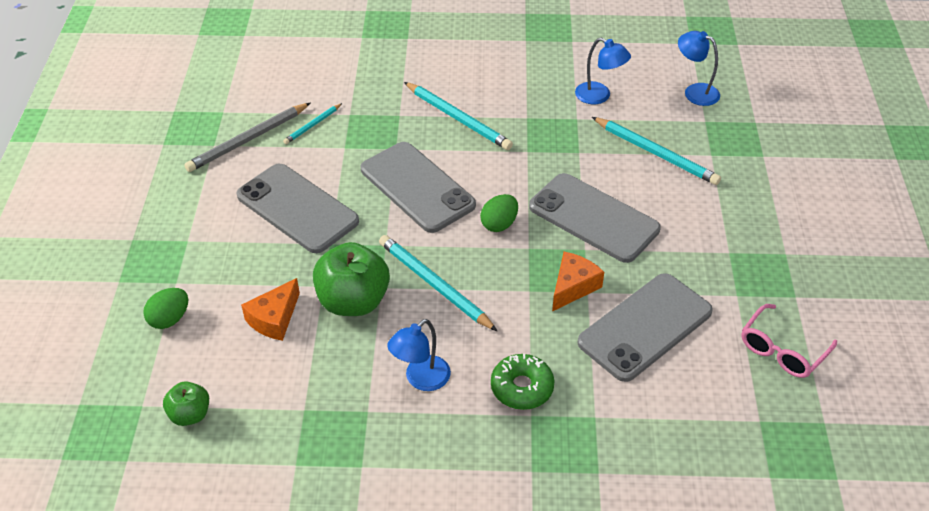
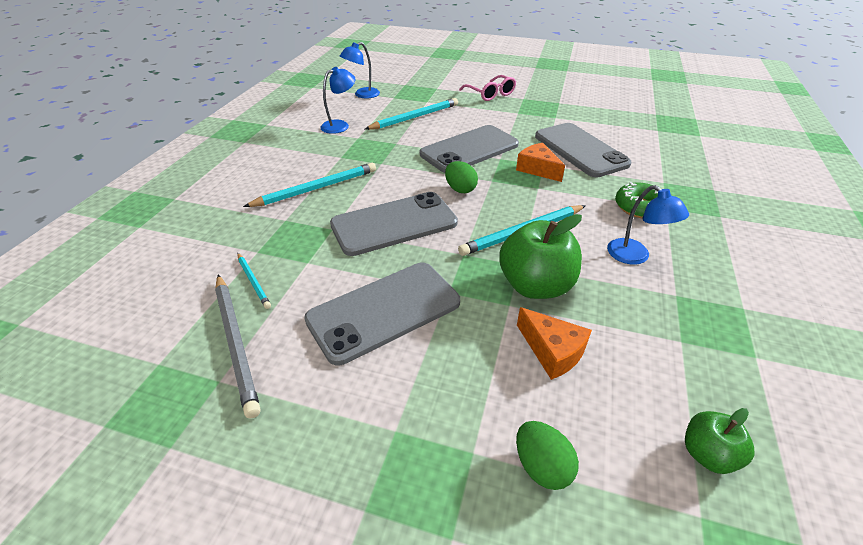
camera: 75 degrees left, 5 degrees down
(782, 350) = (601, 114): pink glasses -> pink glasses (490, 94)

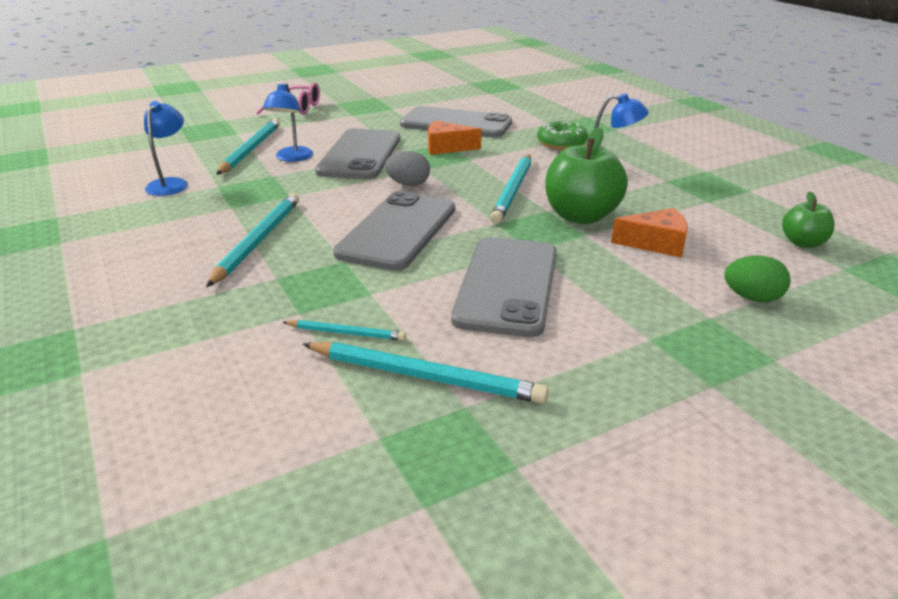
camera: 45 degrees left, 10 degrees down
(236, 342) = (425, 376): grey pencil -> turquoise pencil
(362, 95) = (141, 150): blue lamp -> blue lamp (292, 158)
(460, 189) = (408, 184): green egg -> grey egg

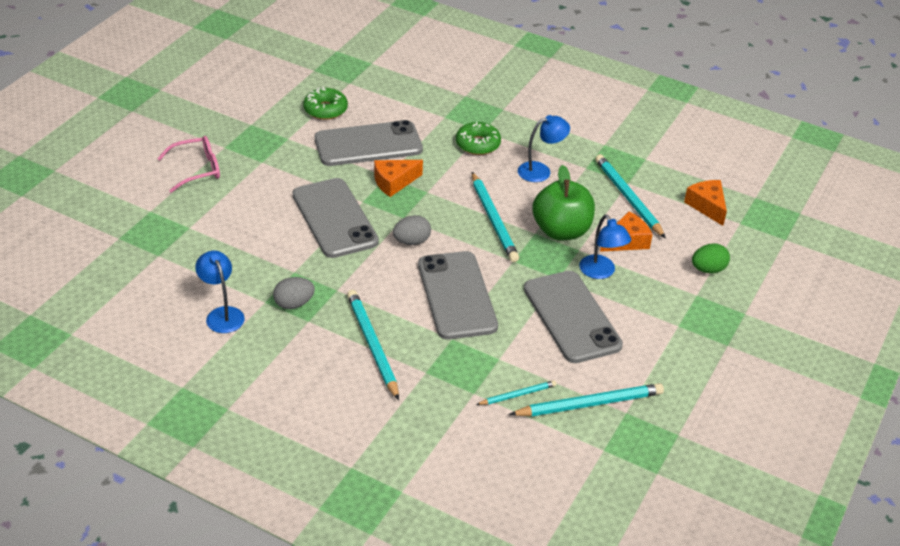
camera: 35 degrees left, 10 degrees up
(238, 194) = (294, 304): none -> grey egg
(250, 149) = (232, 246): turquoise pencil -> turquoise pencil (628, 198)
(292, 158) = (282, 243): blue lamp -> blue lamp (601, 272)
(447, 101) = (325, 109): none -> green donut
(803, 243) = (707, 206): green apple -> orange cheese

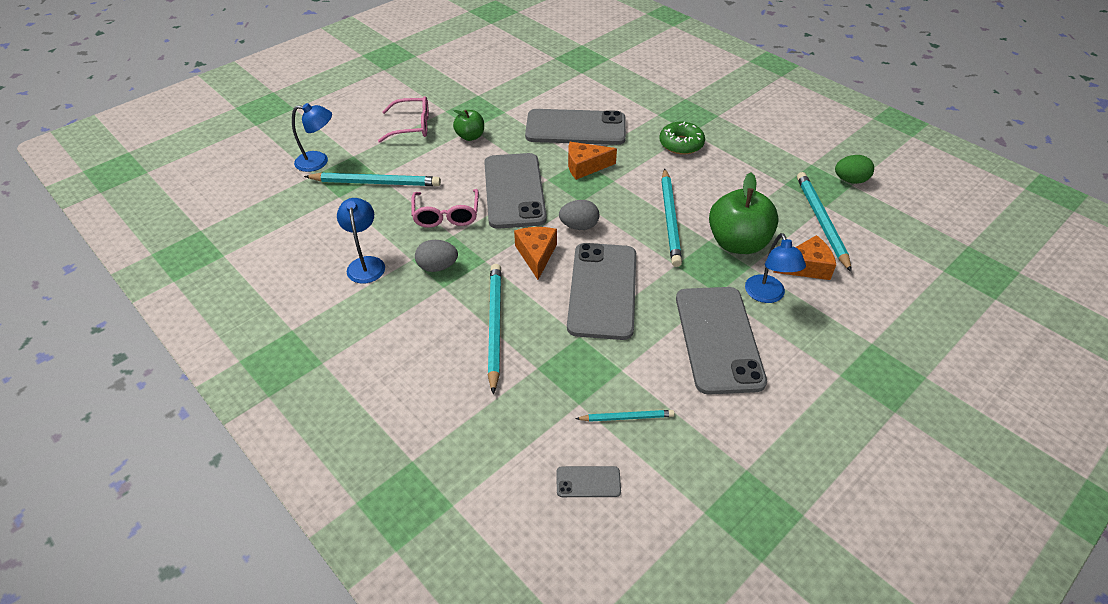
camera: 20 degrees right, 5 degrees up
(264, 170) = (470, 136): none -> green apple
(278, 254) = (446, 215): none -> pink glasses
(325, 109) = (550, 92): green donut -> none
(505, 449) = (588, 482): none -> grey phone
(540, 171) = (736, 179): blue lamp -> blue lamp (319, 161)
(589, 404) = (705, 448): turquoise pencil -> turquoise pencil (376, 182)
(707, 206) = (909, 245): orange cheese -> orange cheese (536, 255)
(708, 269) = (892, 316): green egg -> green egg (850, 180)

